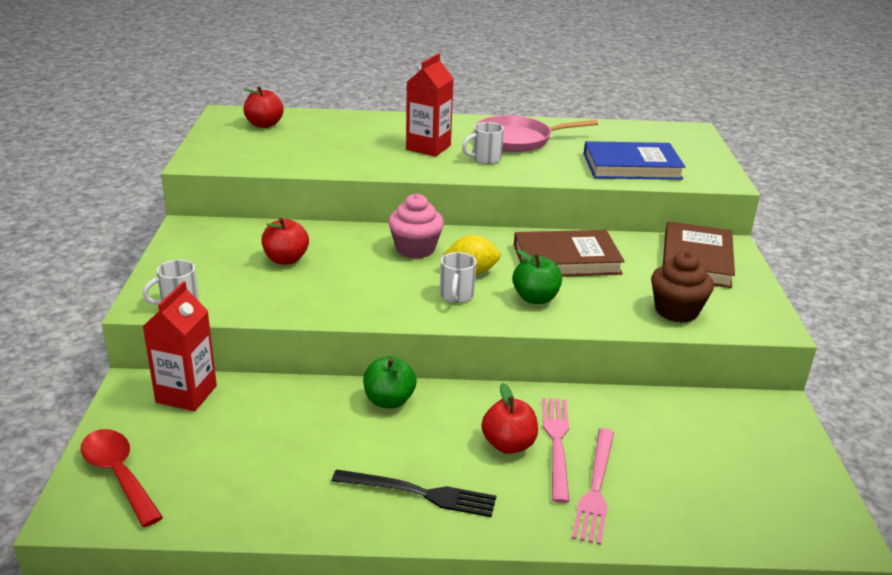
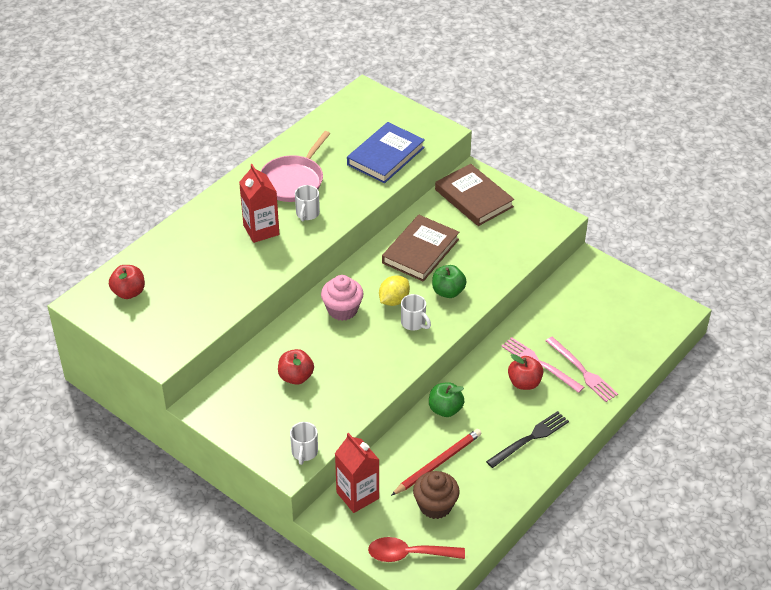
camera: 50 degrees left, 15 degrees up
(295, 432) = (438, 463): none -> red pencil
(676, 311) = (513, 244): brown cupcake -> brown cupcake (435, 506)

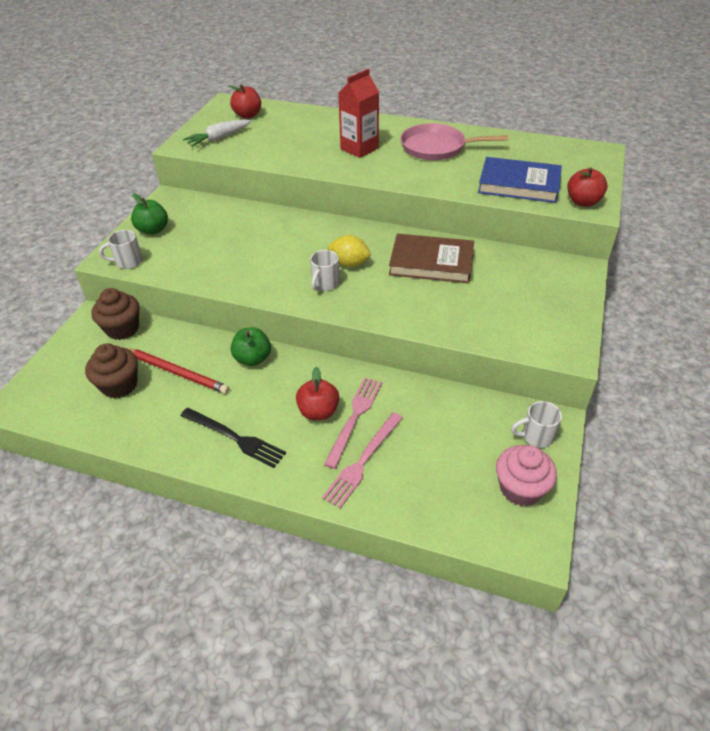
camera: 70 degrees right, 0 degrees up
(168, 325) = (219, 138): none -> white carrot
(296, 377) = (219, 234): red apple -> red apple (583, 202)
(307, 214) = (398, 164): white mug -> white mug (536, 436)
(342, 310) = (318, 237): pink cupcake -> pink cupcake (520, 488)
(357, 495) = (122, 329): red carton -> brown cupcake
(409, 554) = (53, 382): red spoon -> none
(448, 292) = (385, 295): green apple -> green apple (153, 230)
(474, 198) = (542, 278): brown book -> none

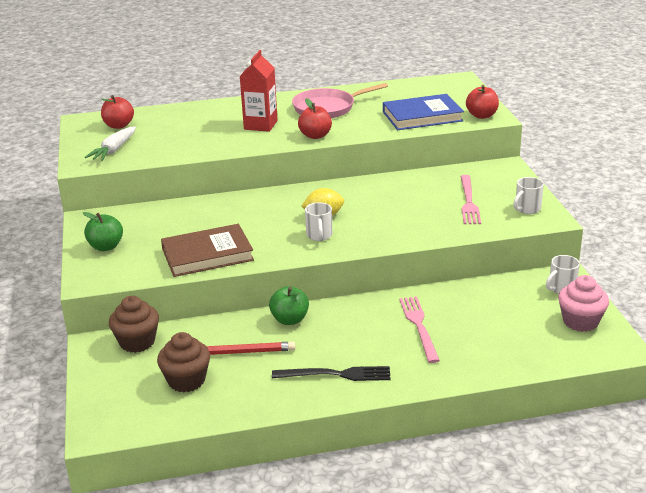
camera: 30 degrees left, 15 degrees down
(128, 262) = (113, 276): white mug -> white mug (527, 209)
(318, 411) = (386, 333): red apple -> red apple (315, 135)
(363, 461) = (454, 349): pink fork -> pink fork (468, 202)
(431, 262) = (390, 196): brown book -> brown book (207, 255)

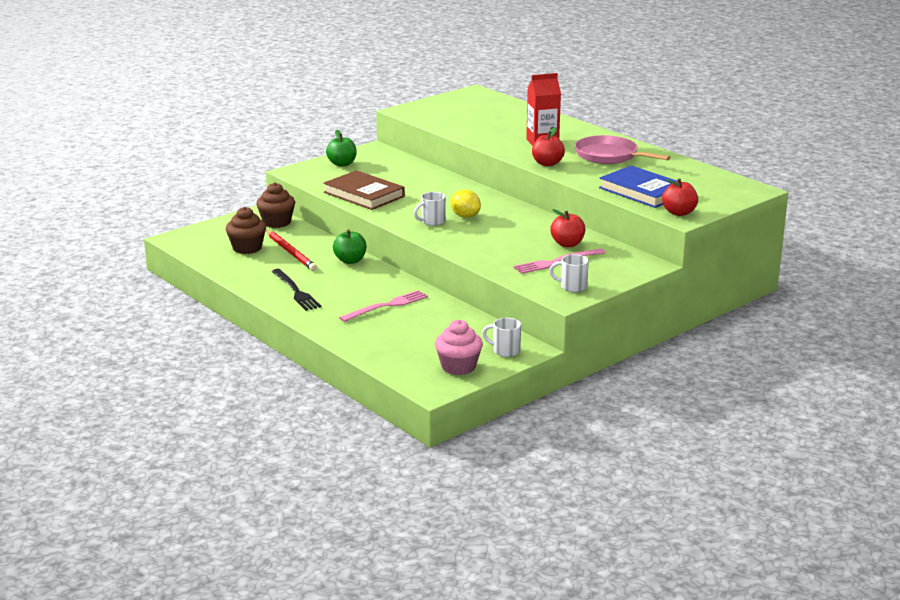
camera: 60 degrees right, 5 degrees down
(114, 150) = (437, 112): white carrot -> none
(119, 125) = (480, 103): red apple -> red apple (567, 244)

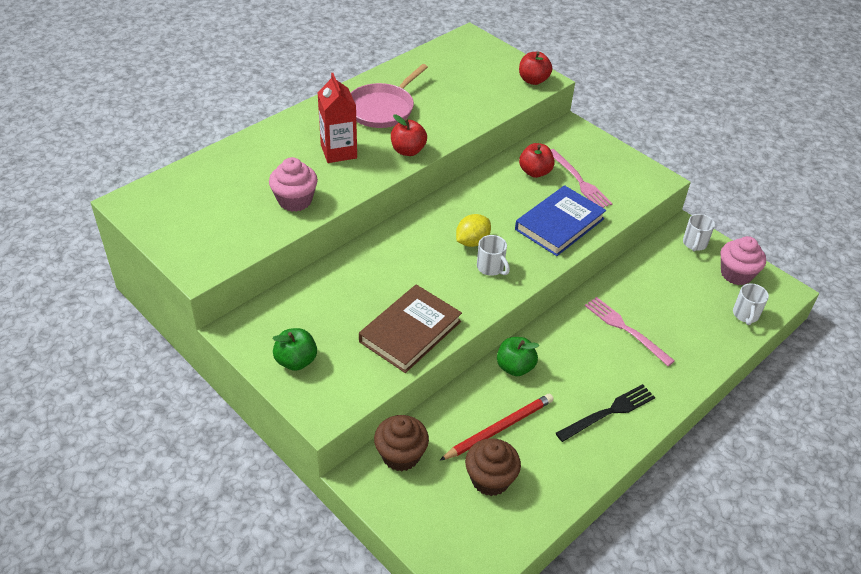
camera: 95 degrees left, 20 degrees up
(478, 131) = (295, 200): none -> pink cupcake
(572, 287) = (632, 174): white mug -> white mug (745, 315)
(642, 191) = (482, 96): blue book -> blue book (559, 224)

